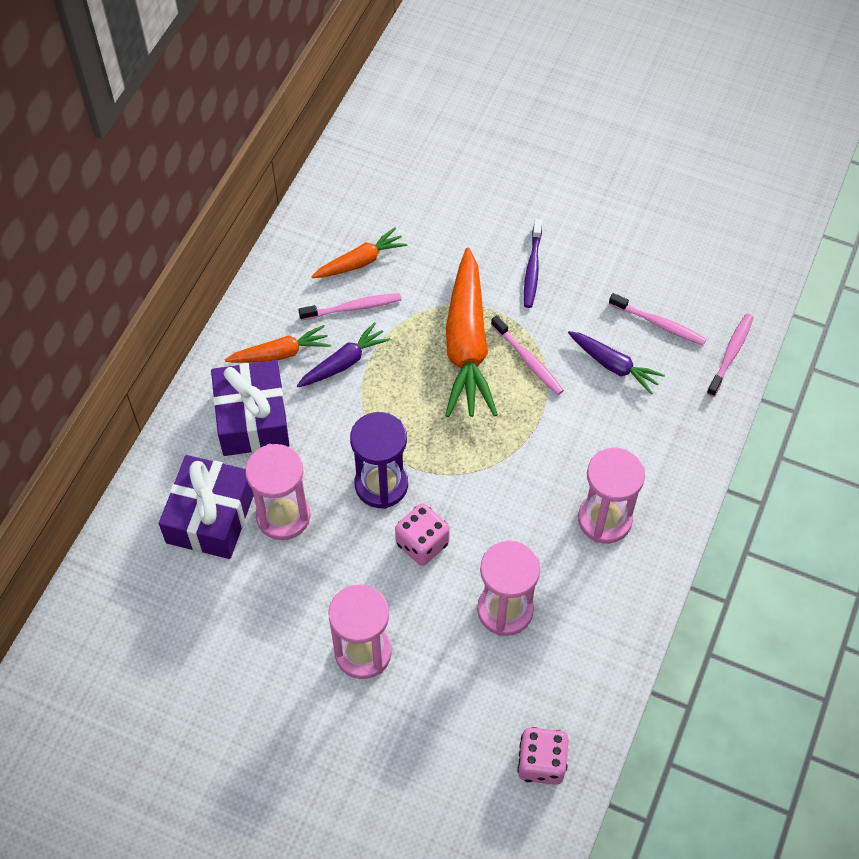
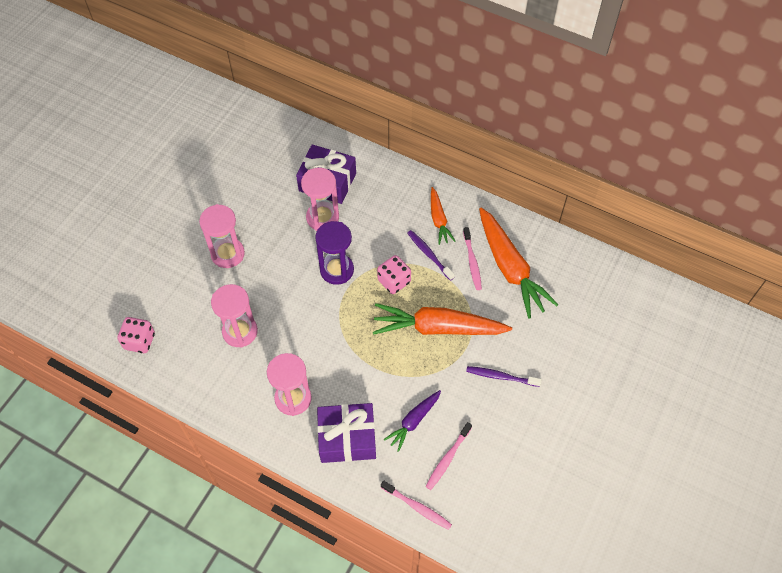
camera: 95 degrees right, 0 degrees up
(252, 419) = (392, 204): purple gift -> purple gift (347, 438)
(344, 362) = (429, 254): purple carrot -> purple toothbrush
(360, 261) = (510, 268): orange carrot -> orange carrot, size x1.89
(422, 543) = (292, 289): pink dice -> pink dice (394, 281)
(528, 360) = (422, 365): pink toothbrush -> none

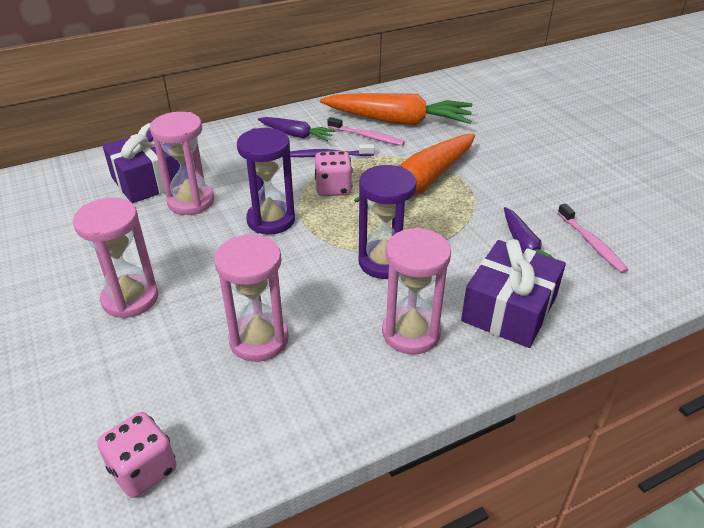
camera: 55 degrees left, 20 degrees down
(342, 352) = (384, 262): none -> purple hourglass
(417, 507) = (645, 292): pink toothbrush -> none
(439, 220) = (296, 135): orange carrot -> purple carrot
(501, 376) = (515, 172): purple toothbrush -> none

